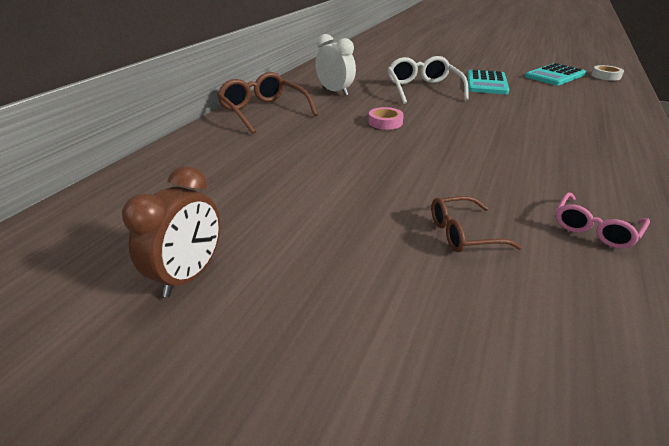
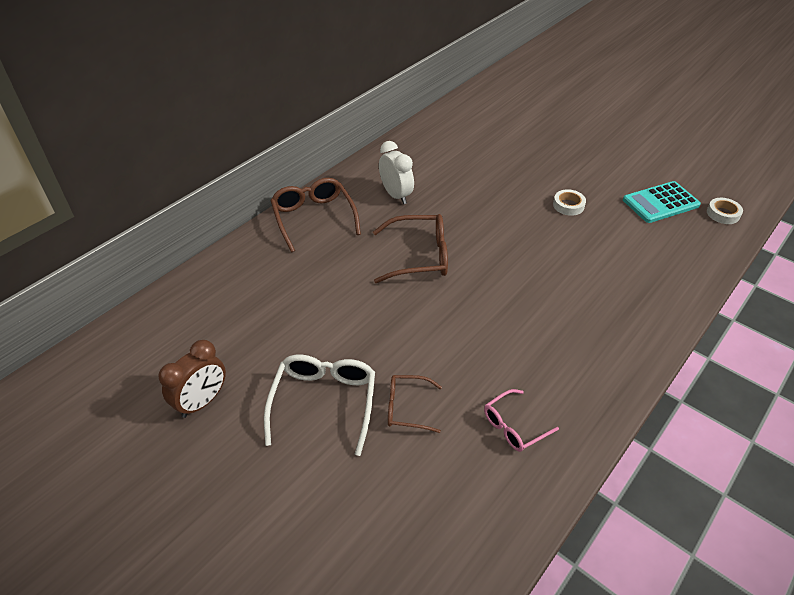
camera: 15 degrees right, 10 degrees up
(385, 122) = (420, 256): pink tape -> brown glasses
(422, 89) = (490, 205): white glasses -> white glasses (324, 401)
(486, 83) = (568, 205): turquoise calculator -> white tape

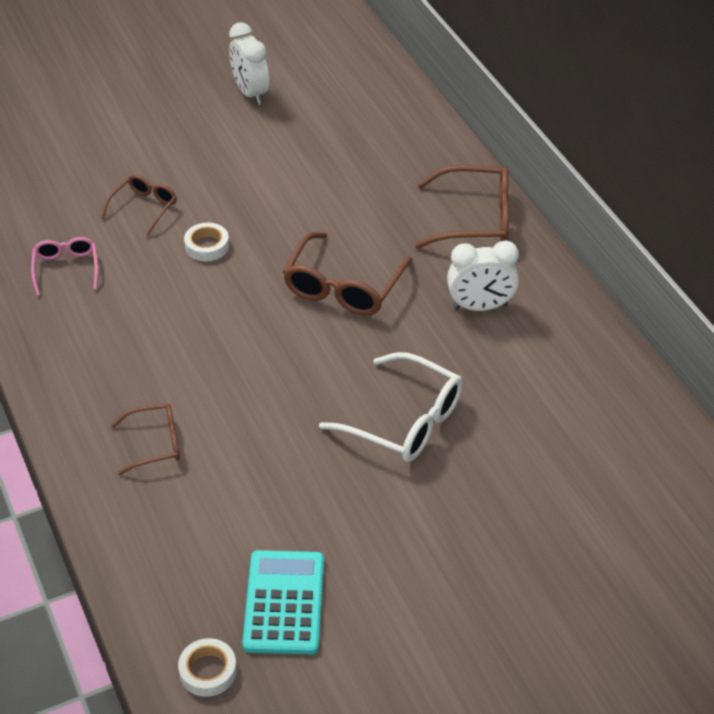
camera: 115 degrees right, 0 degrees up
(202, 401) = (250, 93): brown clock -> white clock
(324, 401) = (193, 160): white glasses -> white glasses (406, 421)
(568, 205) = (348, 481): white tape -> white tape (207, 246)
(620, 291) = (156, 443): none -> brown glasses

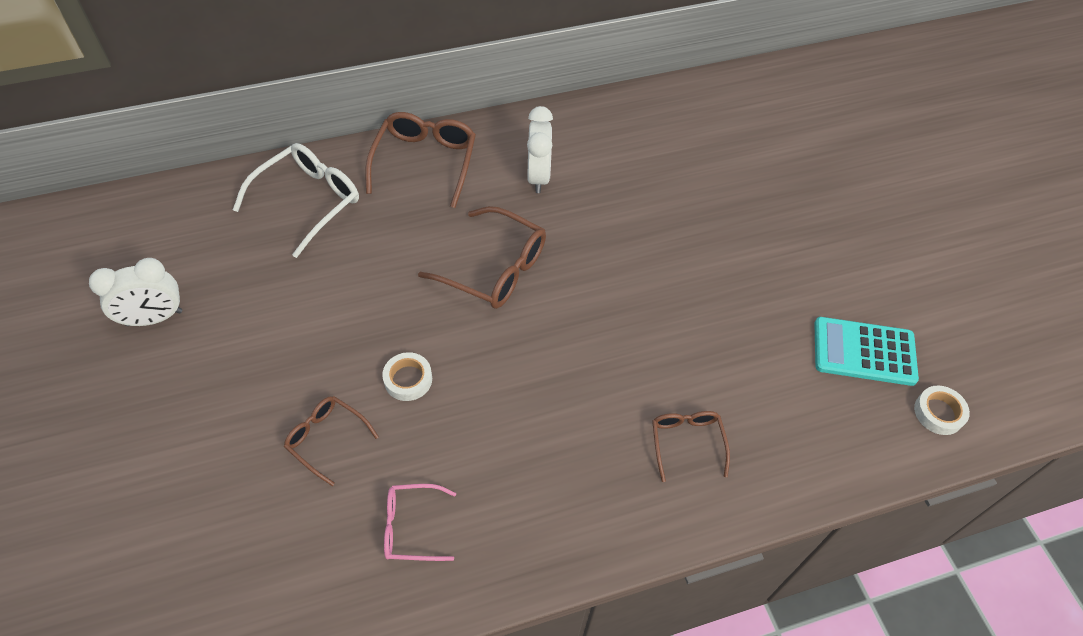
camera: 85 degrees left, 10 degrees up
(406, 421) = (668, 245): white glasses -> white glasses (309, 200)

